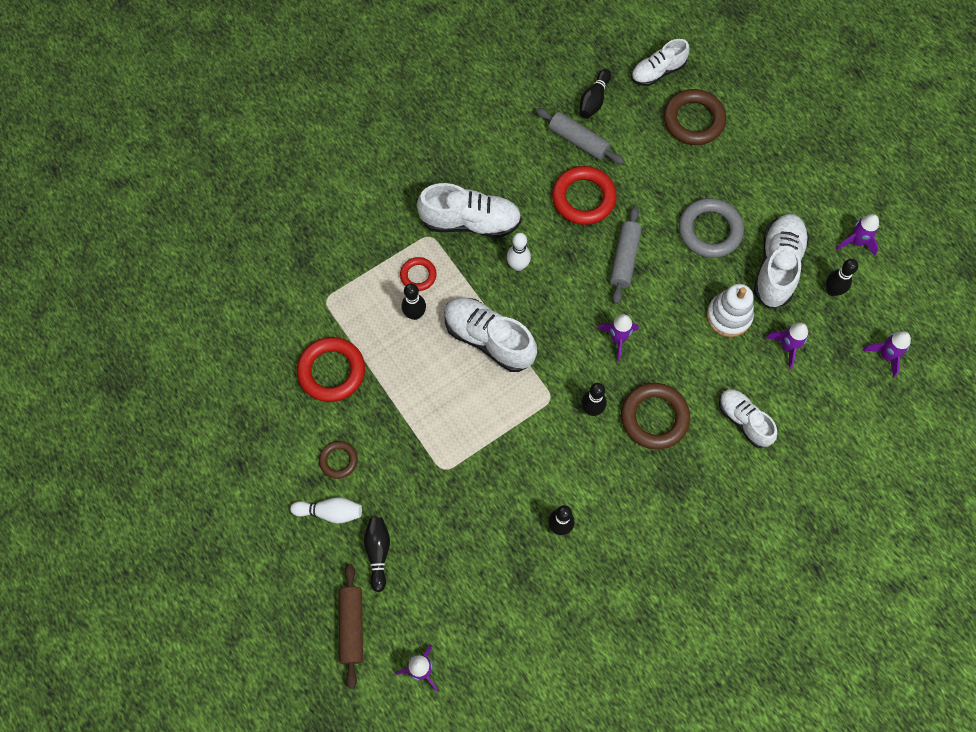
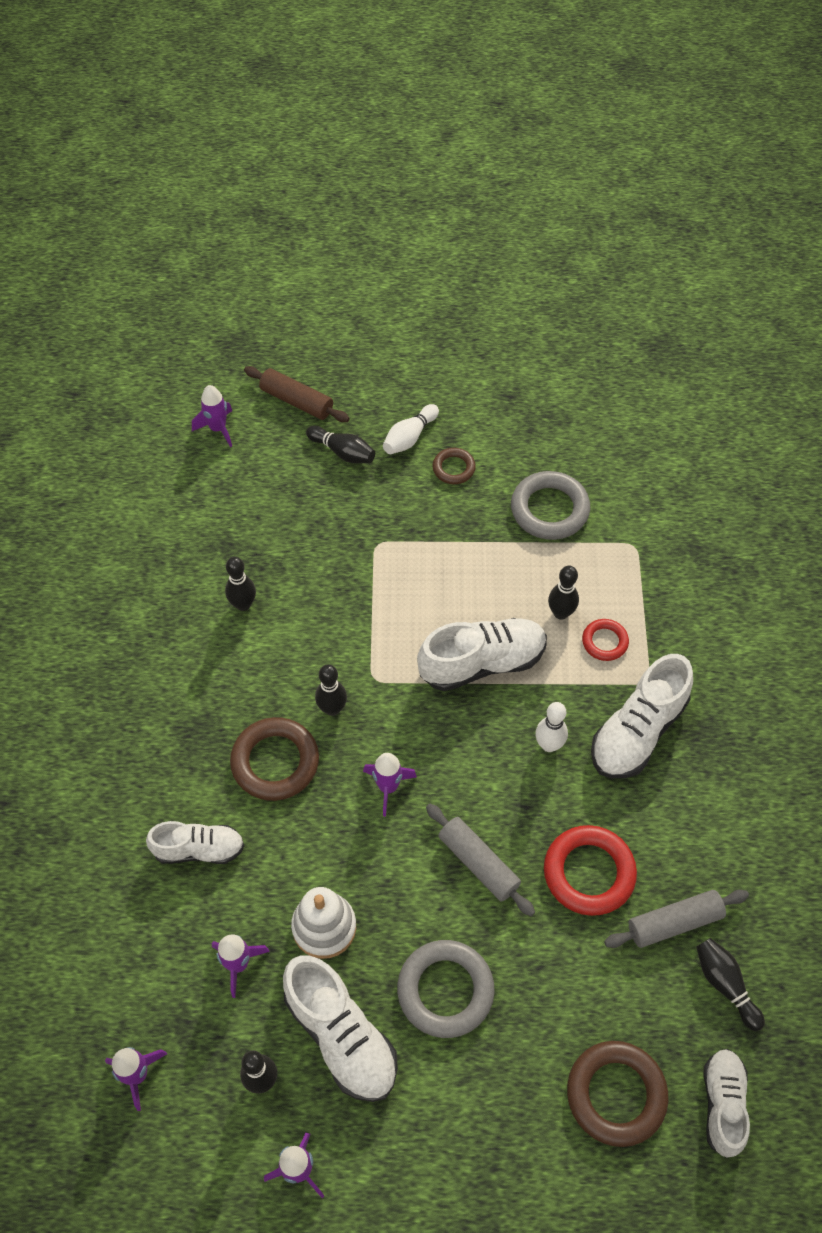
camera: 125 degrees right, 10 degrees down
(331, 371) = (549, 509): red ring -> grey ring

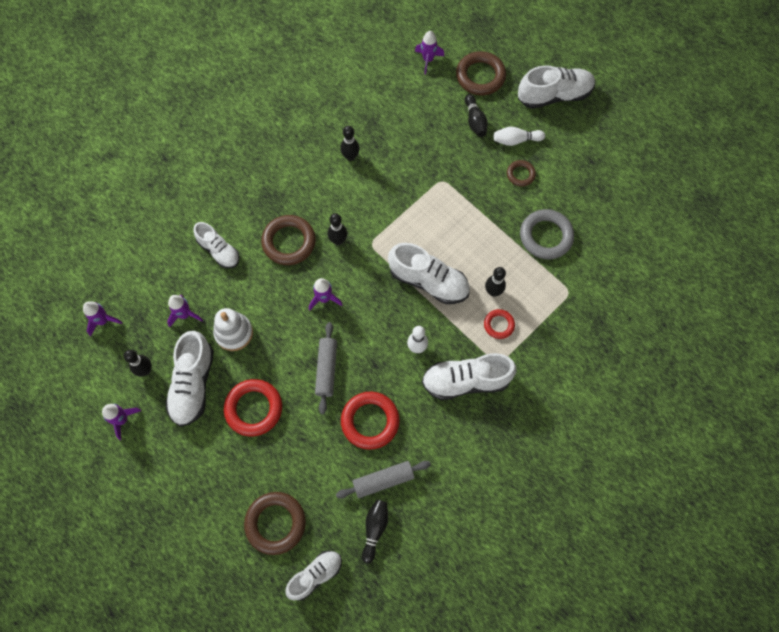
camera: 45 degrees right, 10 degrees up
(297, 401) = (480, 76): brown rolling pin -> brown ring
(398, 360) = (554, 95): none -> white shoe
(445, 990) = (253, 408): grey ring -> red ring
(674, 922) = (383, 480): grey rolling pin -> grey rolling pin turned 45 degrees counterclockwise

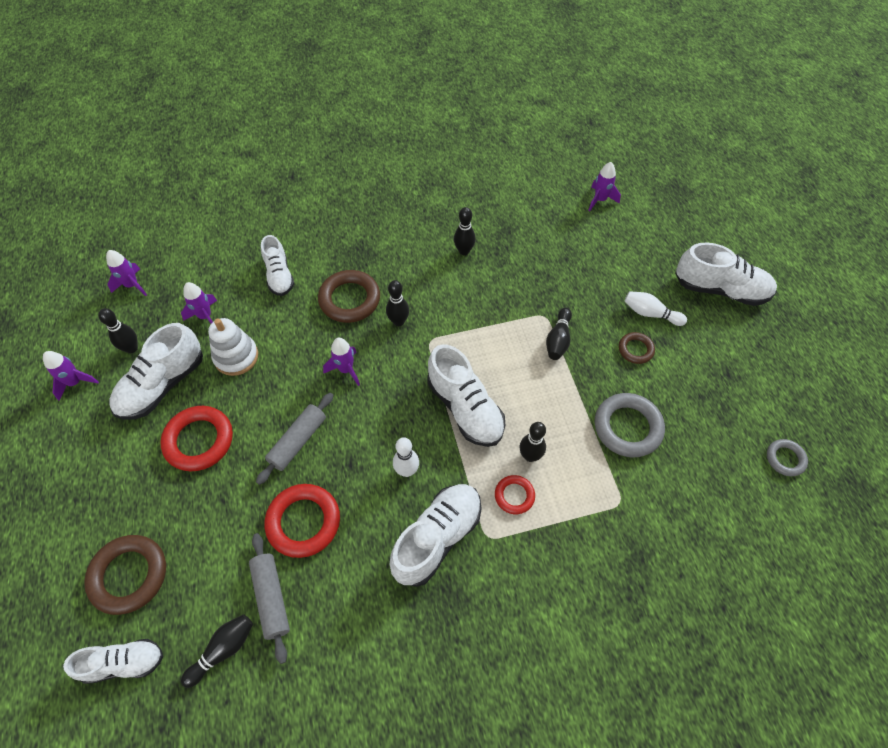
camera: 30 degrees right, 10 degrees down
(383, 480) = (271, 598): grey rolling pin -> grey rolling pin turned 60 degrees clockwise
(466, 381) = (437, 538): white shoe -> white shoe turned 105 degrees clockwise
(475, 121) = (615, 275): black bowling pin -> black bowling pin (558, 340)
(480, 76) = (647, 237): brown ring -> none
(655, 205) = (785, 459): none -> grey ring

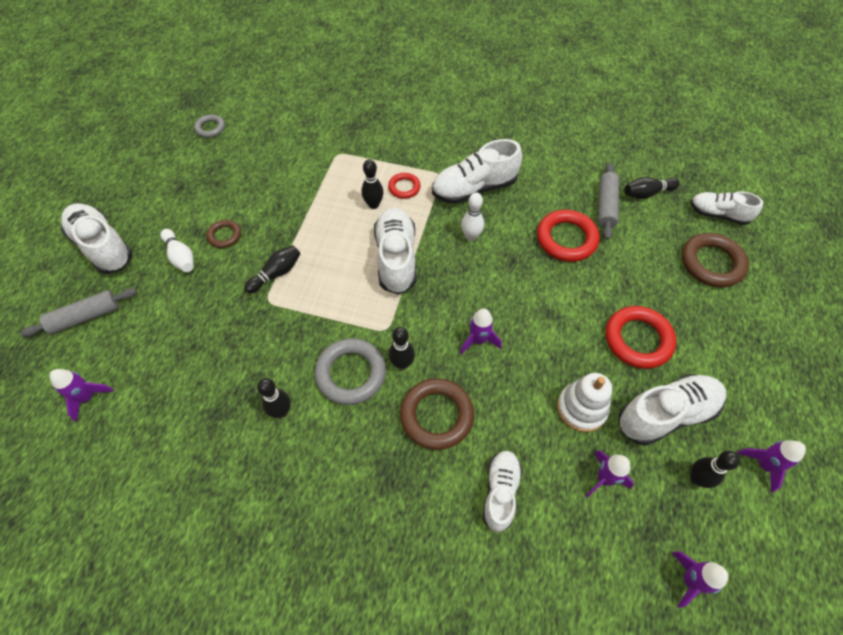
camera: 150 degrees left, 0 degrees up
(298, 441) = (549, 298): grey rolling pin -> grey rolling pin (85, 317)
(627, 427) = (289, 189): grey ring -> grey ring (351, 373)

